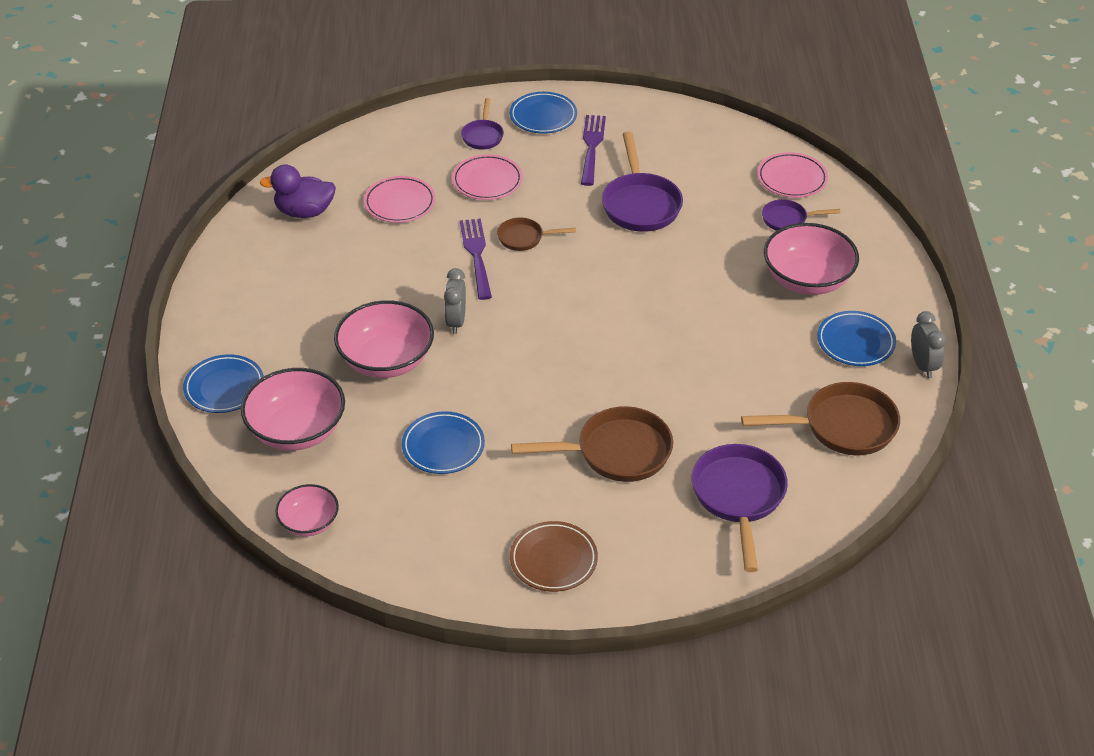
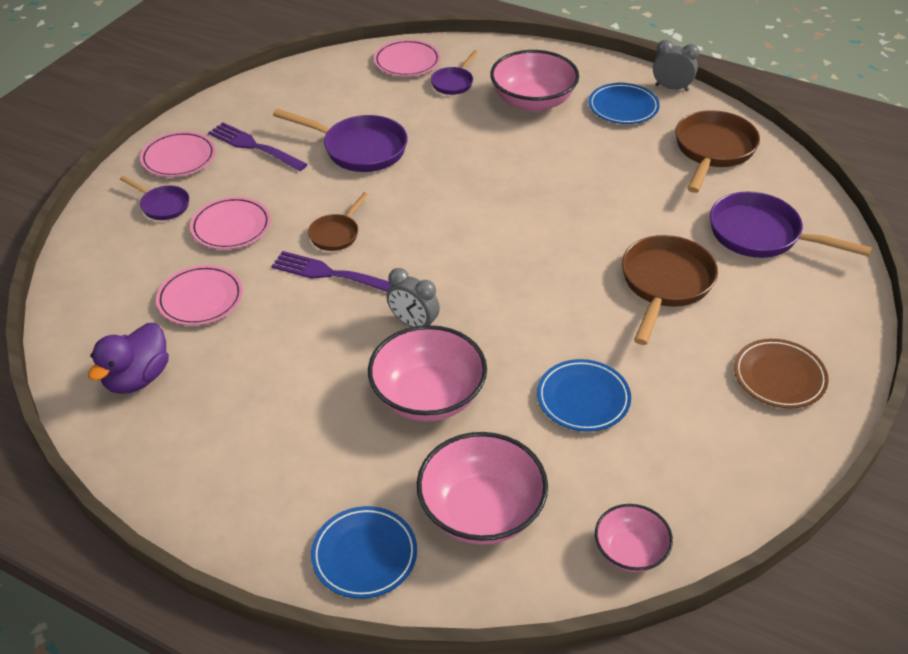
camera: 60 degrees left, 0 degrees up
(543, 116) = (179, 158): blue plate -> pink plate

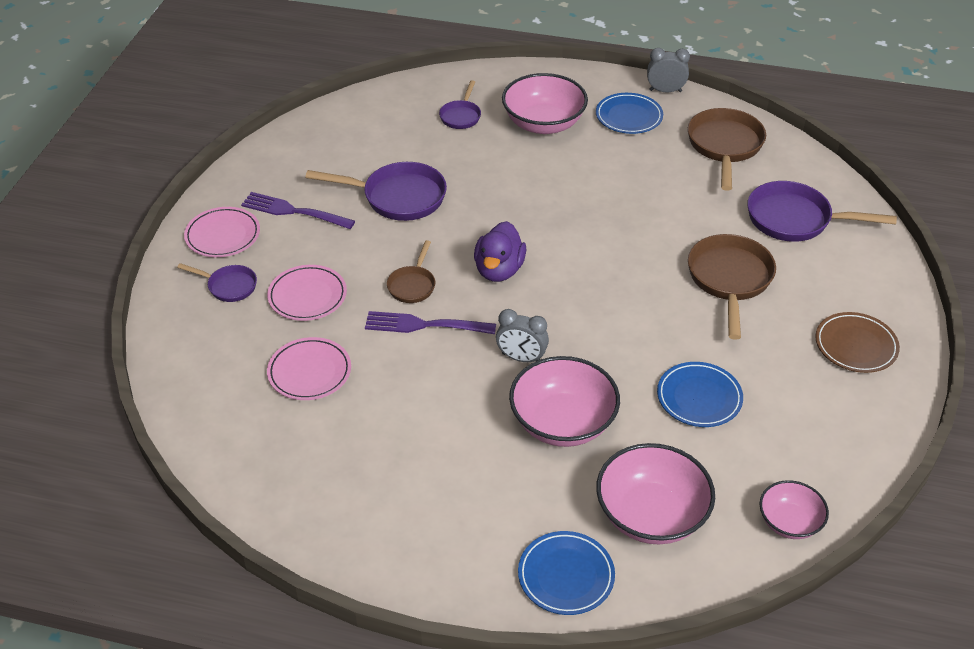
camera: 15 degrees left, 0 degrees up
(137, 378) = (283, 459): purple duck -> purple duck (499, 270)
(407, 62) = (407, 101): pink plate -> none

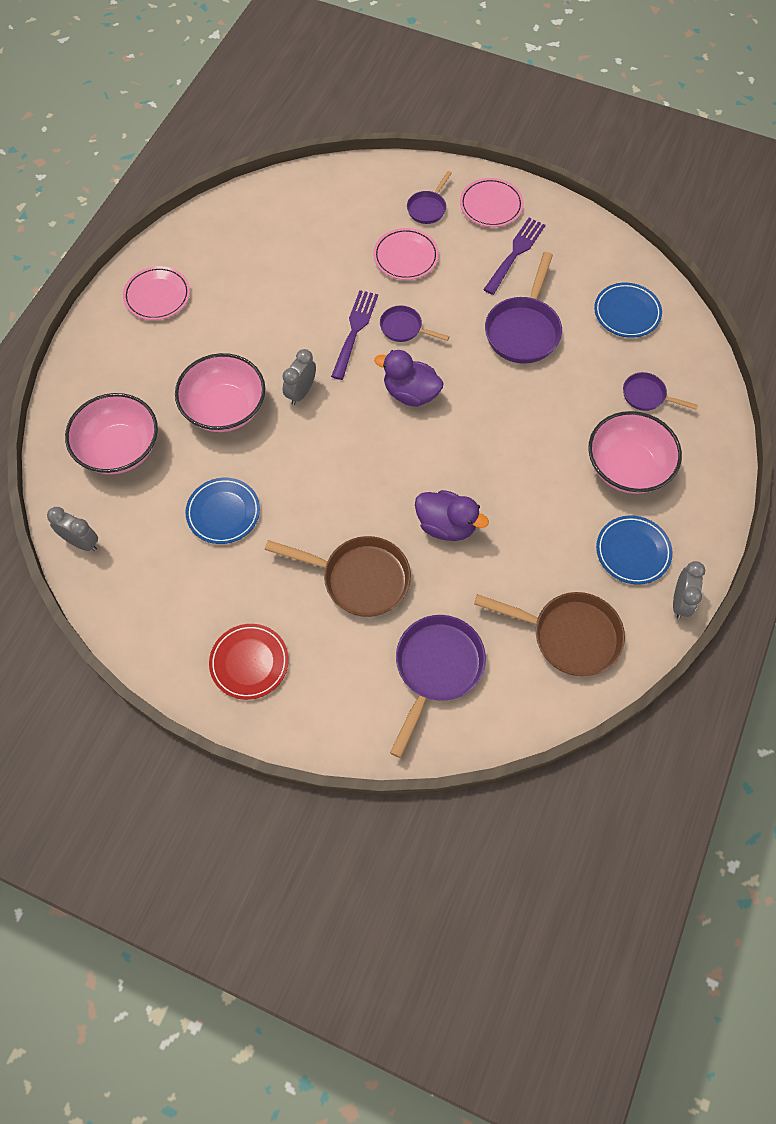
camera: 100 degrees right, 20 degrees up
(309, 372) = (321, 253): pink plate -> pink plate (157, 296)
(412, 285) = (404, 328): brown pan -> purple pan
(566, 576) = (87, 384): blue plate -> blue plate (627, 313)
(647, 228) = (446, 525): none -> purple duck
(789, 522) = (81, 542): pink bowl -> grey clock
(855, 346) = (249, 663): brown plate -> red plate

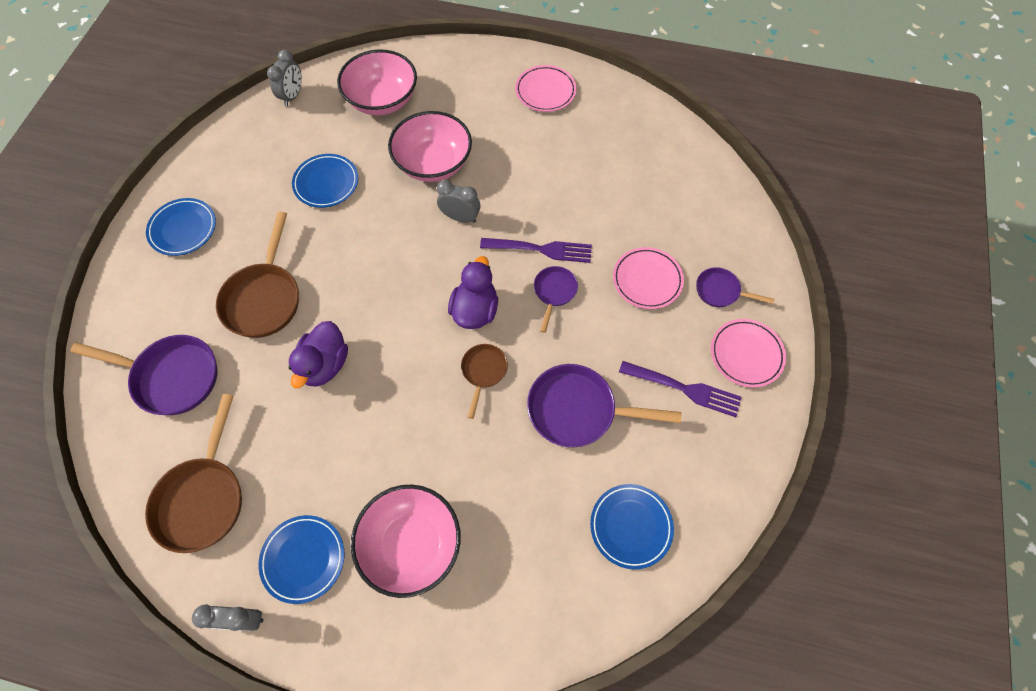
camera: 80 degrees right, 0 degrees up
(249, 663) = (183, 229): red plate -> blue plate
(476, 395) = (483, 372): none -> brown pan
(647, 396) = (513, 561): purple pan -> none

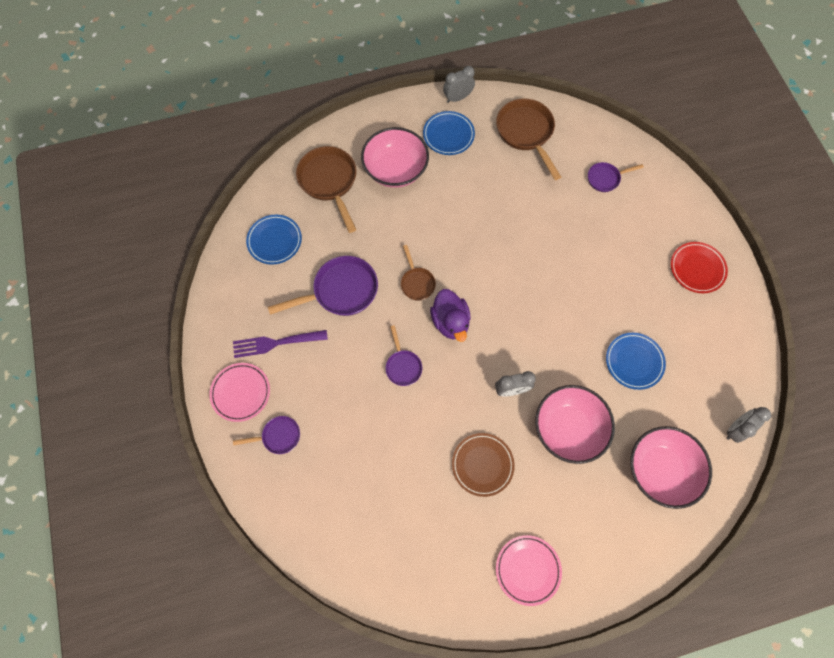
camera: 150 degrees right, 5 degrees up
(171, 377) = (605, 178): purple pan -> purple pan, size x0.55
(183, 229) = (697, 269): blue plate -> red plate
(264, 298) = (596, 253): brown pan -> brown pan (329, 182)
(293, 96) = (735, 429): grey clock -> grey clock turned 60 degrees clockwise
(324, 364) = (521, 234): purple duck -> none
(532, 174) = (482, 465): none -> brown plate
(541, 249) = (433, 396): purple fork -> none
(647, 280) = (339, 415): pink plate -> none

